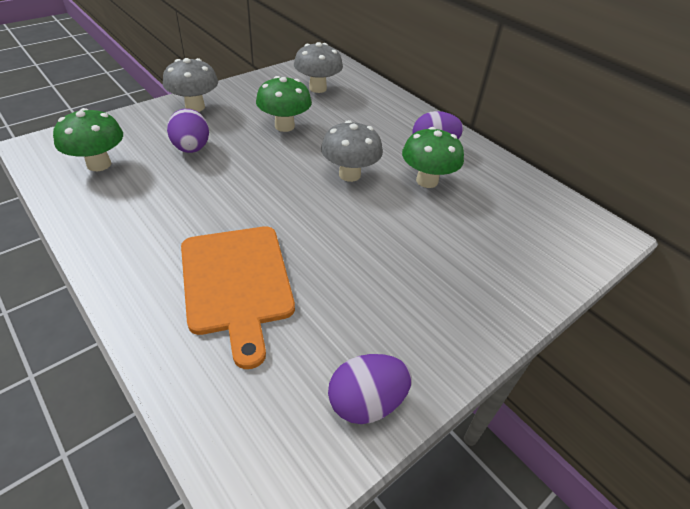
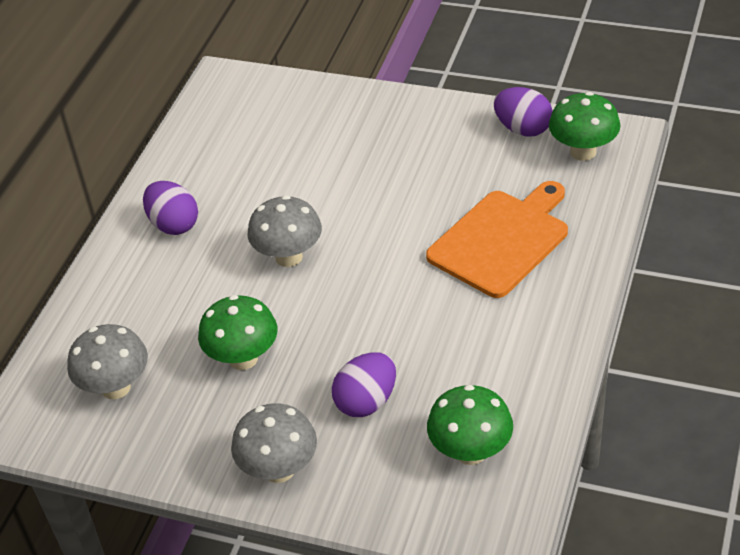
camera: 115 degrees left, 0 degrees up
(427, 181) = (246, 203): green mushroom -> green mushroom (583, 152)

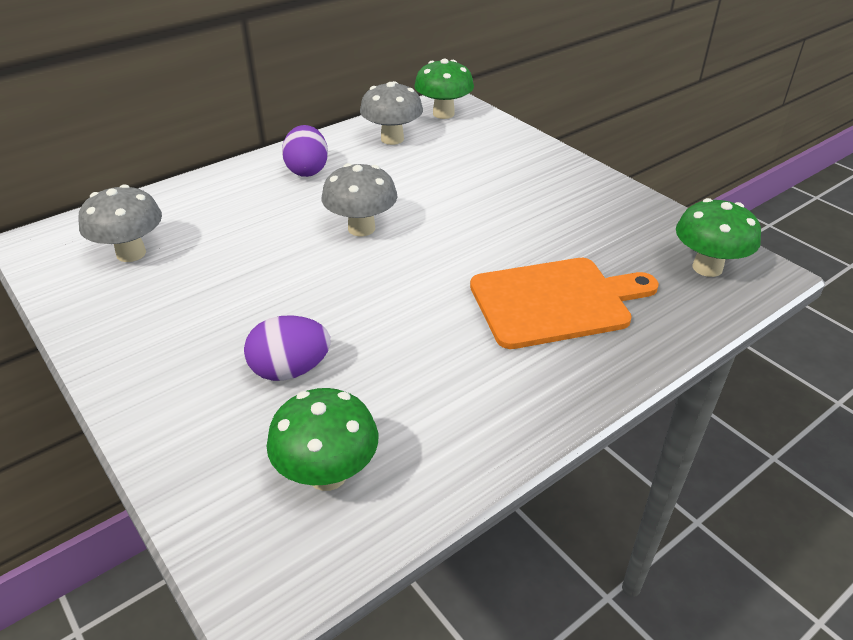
camera: 30 degrees right, 5 degrees down
(243, 359) = (239, 282): green mushroom -> green mushroom (443, 114)
(279, 470) = (156, 384): grey mushroom -> grey mushroom (392, 139)
(523, 129) = (662, 226): purple egg -> none

